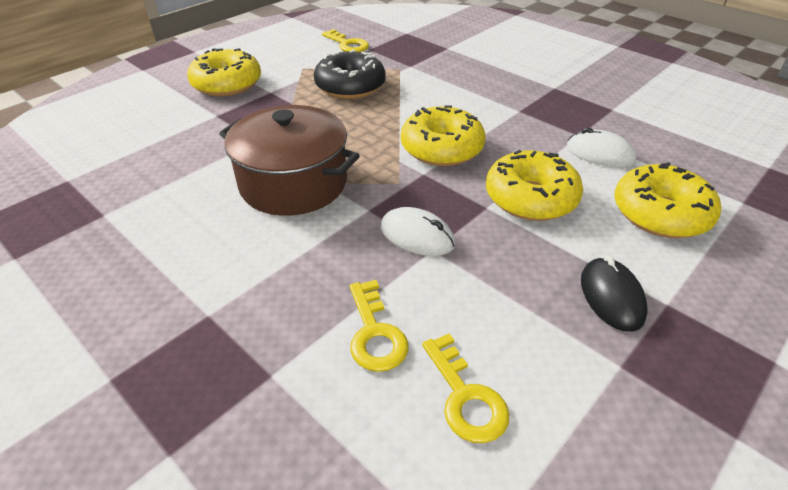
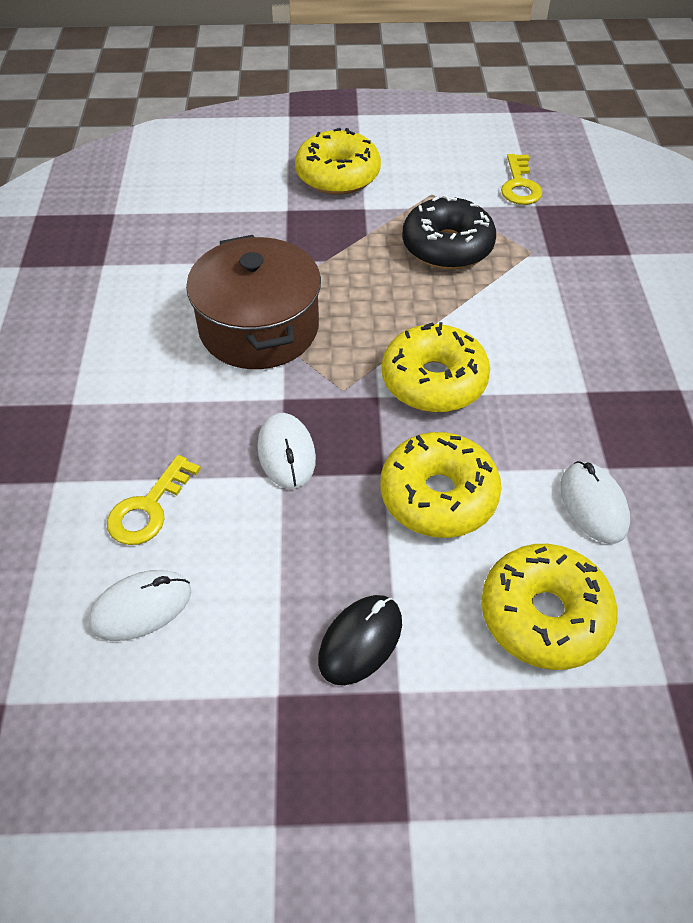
camera: 45 degrees right, 10 degrees up
(465, 397) = (141, 607): yellow key -> white mouse

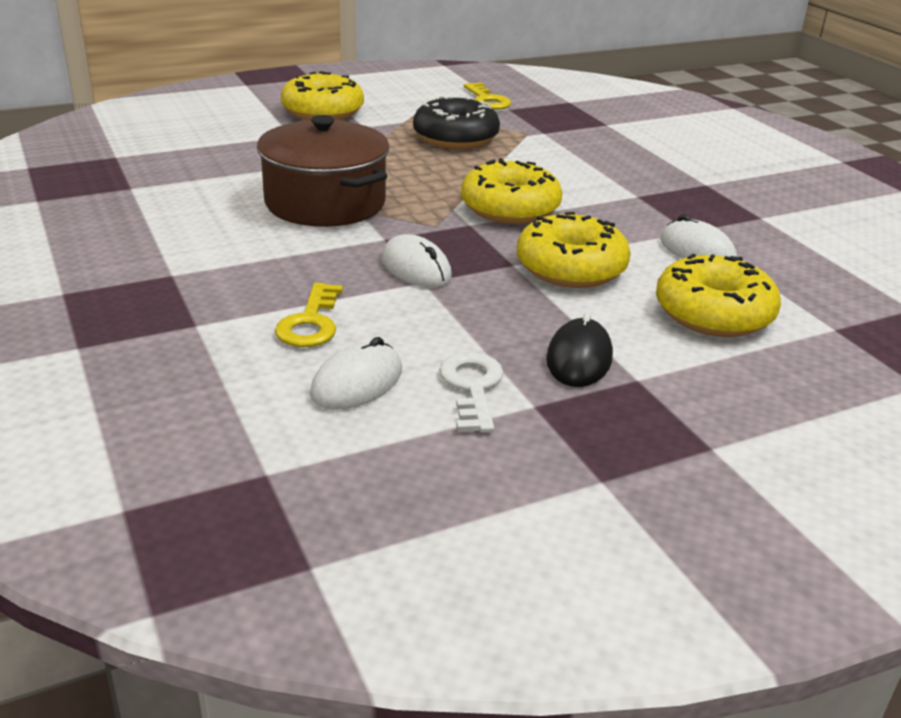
camera: 25 degrees left, 20 degrees down
(236, 649) = (472, 387): none -> white key

